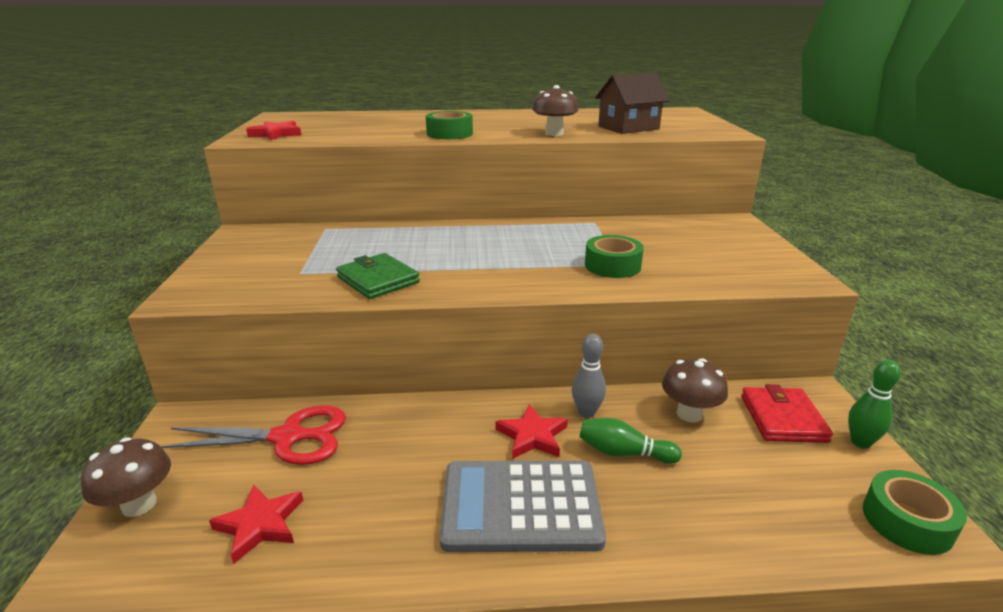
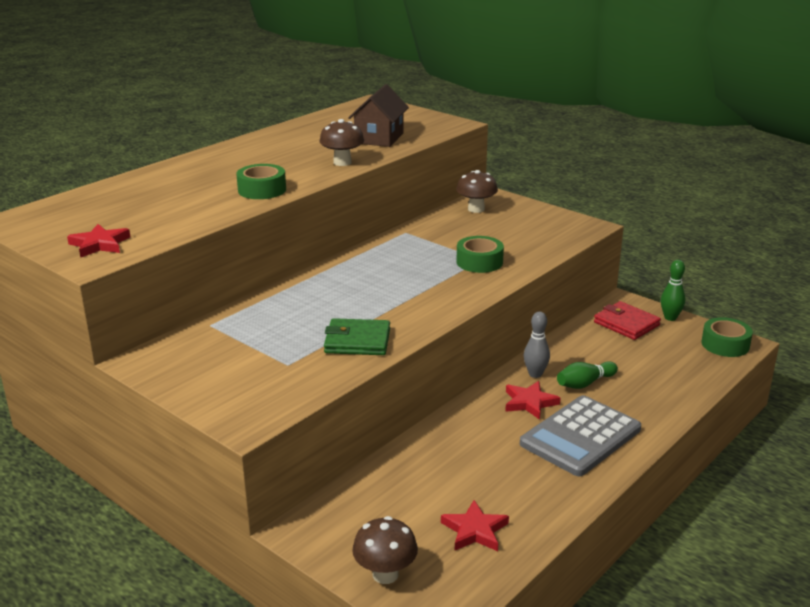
camera: 45 degrees left, 0 degrees up
(288, 437) = (396, 490): red scissors -> none
(689, 414) = (584, 345): brown mushroom -> brown mushroom (476, 209)

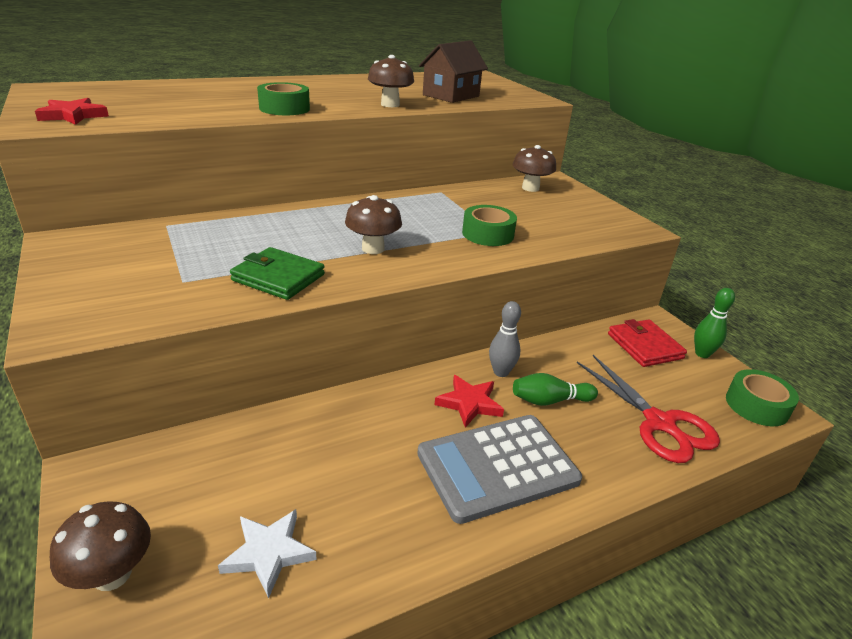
camera: 20 degrees right, 5 degrees up
(403, 298) = (373, 249): none -> brown mushroom
(475, 530) = (268, 553): red star -> white star
(668, 376) = (660, 423): none -> red scissors

